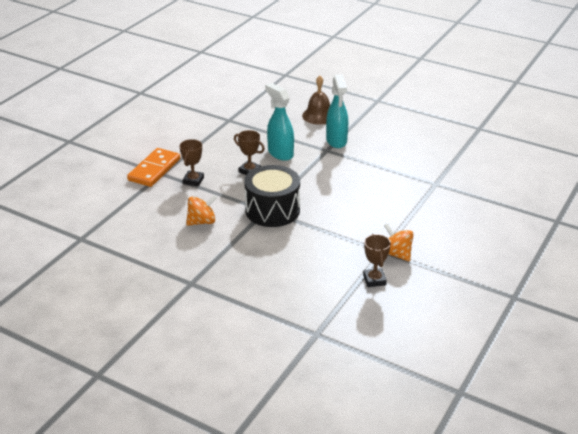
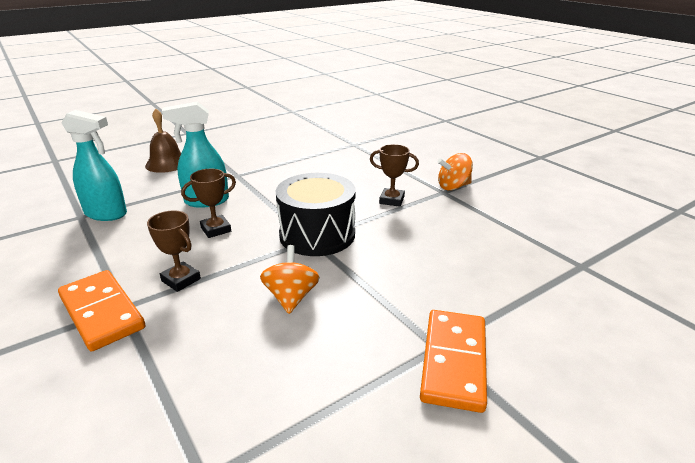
camera: 65 degrees left, 5 degrees down
(182, 290) = (453, 361): none -> orange domino
(336, 141) = (228, 166): turquoise spray bottle -> turquoise spray bottle (106, 214)
(374, 280) = (491, 207): brown trophy -> brown trophy (391, 200)

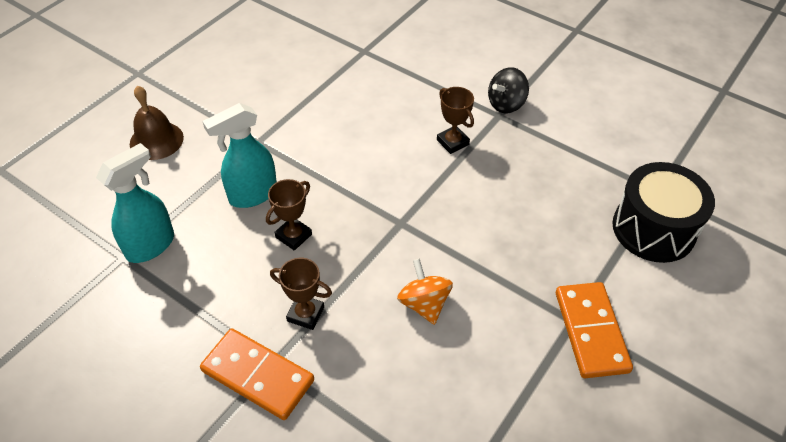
camera: 20 degrees left, 20 degrees up
(106, 214) = (151, 245): turquoise spray bottle -> turquoise spray bottle turned 45 degrees counterclockwise
(317, 234) = (403, 215): black drum -> black drum (653, 229)
(391, 200) = (452, 142): brown trophy -> brown trophy turned 60 degrees clockwise
(453, 187) = (506, 104): orange spinning top -> black spinning top

